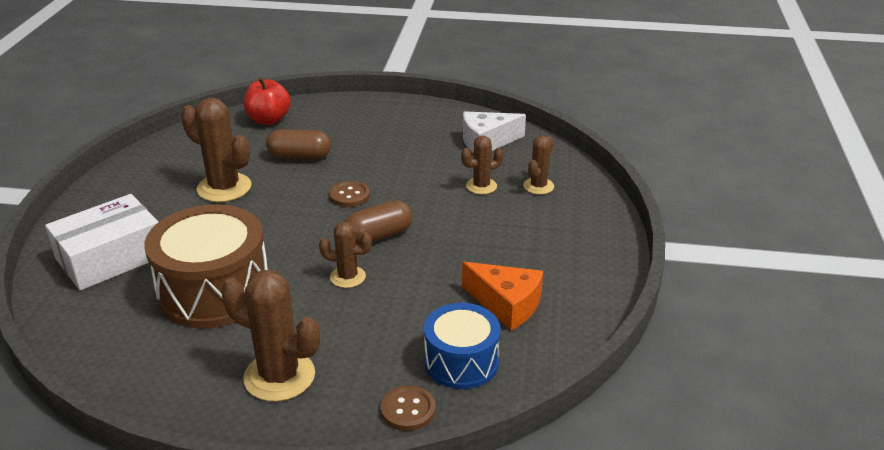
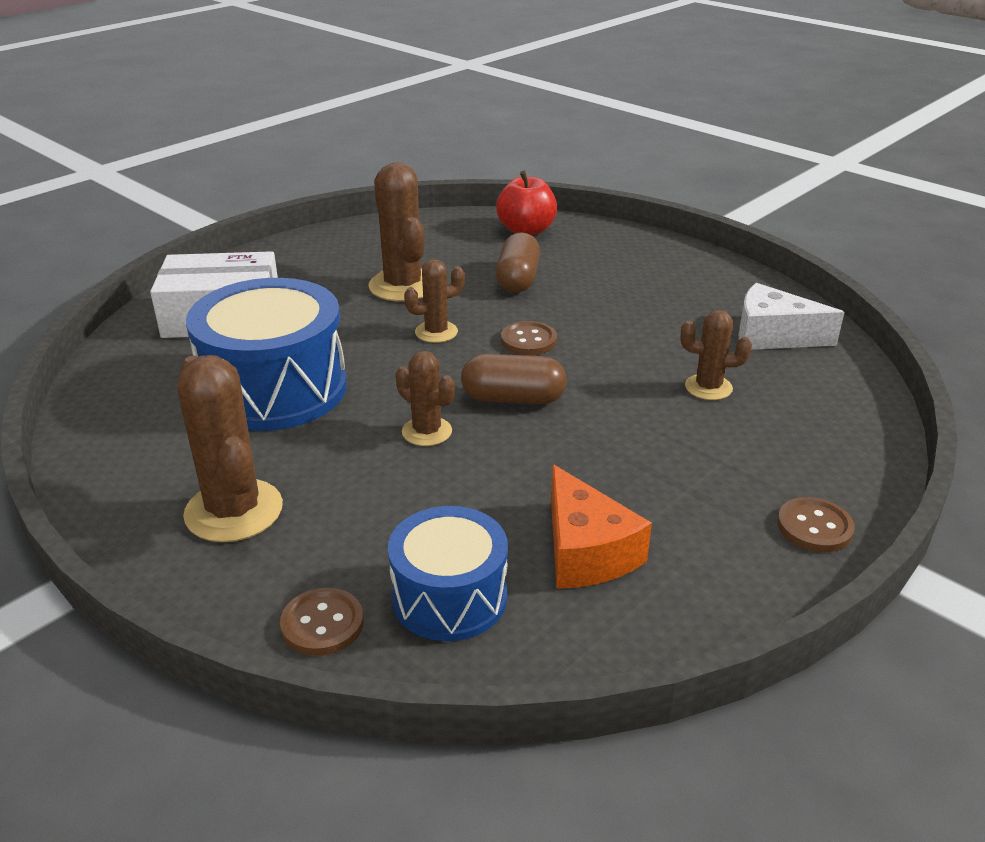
camera: 35 degrees right, 0 degrees up
(214, 291) = (275, 389): brown drum -> blue drum
(299, 157) = (518, 279): brown capsule -> brown capsule turned 60 degrees clockwise
(538, 186) = (791, 416): brown cactus -> brown cactus (436, 332)
(601, 242) = (814, 527): none -> brown button

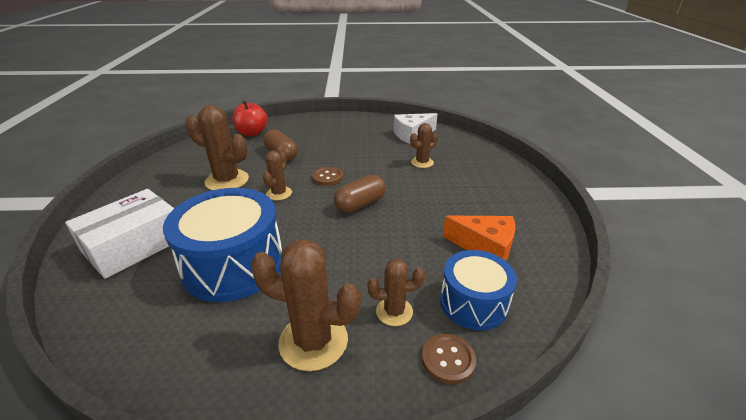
camera: 45 degrees left, 0 degrees up
(427, 432) = (347, 239): brown cactus -> brown cactus (394, 312)
(814, 527) = (528, 192): brown button -> none

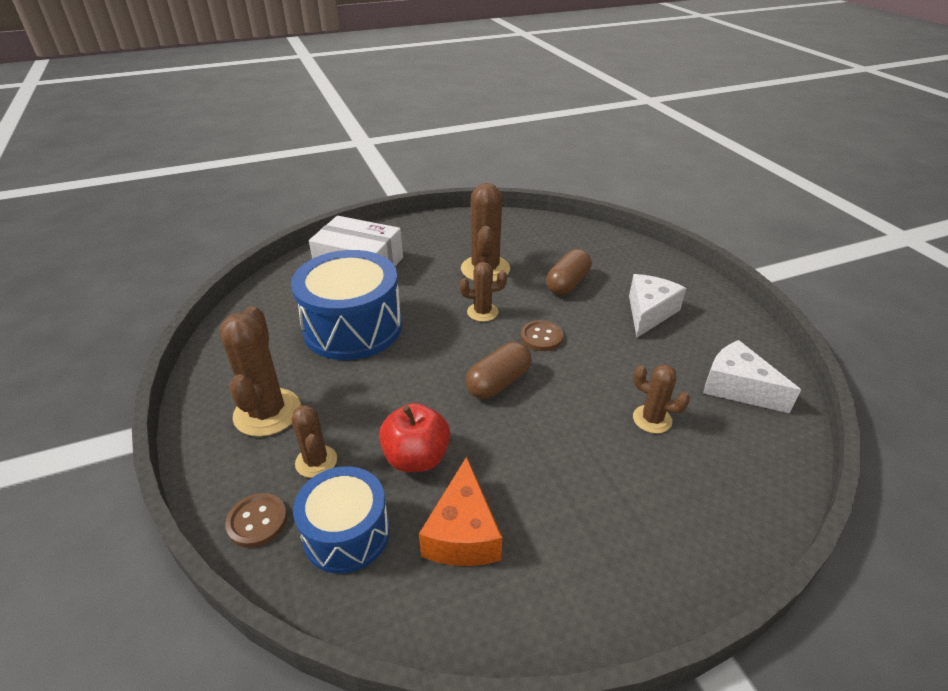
camera: 70 degrees right, 5 degrees up
(252, 133) = (600, 244): red apple -> red apple (416, 458)
(335, 138) = (649, 313): none -> white cheese
(360, 204) = (498, 383): brown capsule -> brown capsule turned 75 degrees counterclockwise

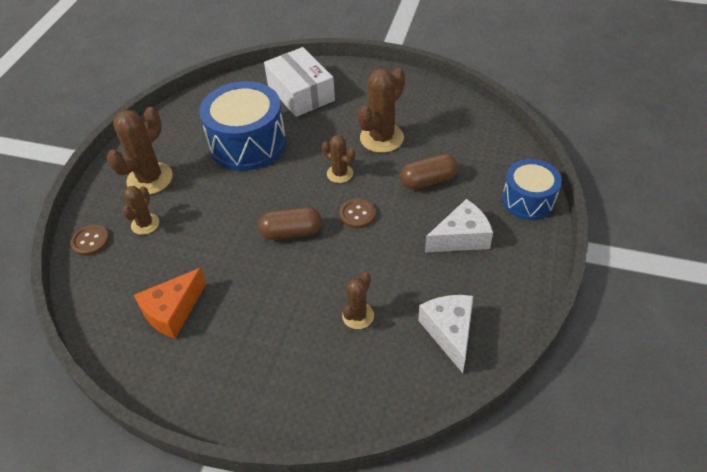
camera: 40 degrees right, 10 degrees up
(346, 533) = (121, 274): blue drum -> blue drum (528, 200)
(416, 458) = (195, 253): red apple -> none
(652, 419) = (358, 316): brown cactus -> brown cactus turned 45 degrees clockwise

